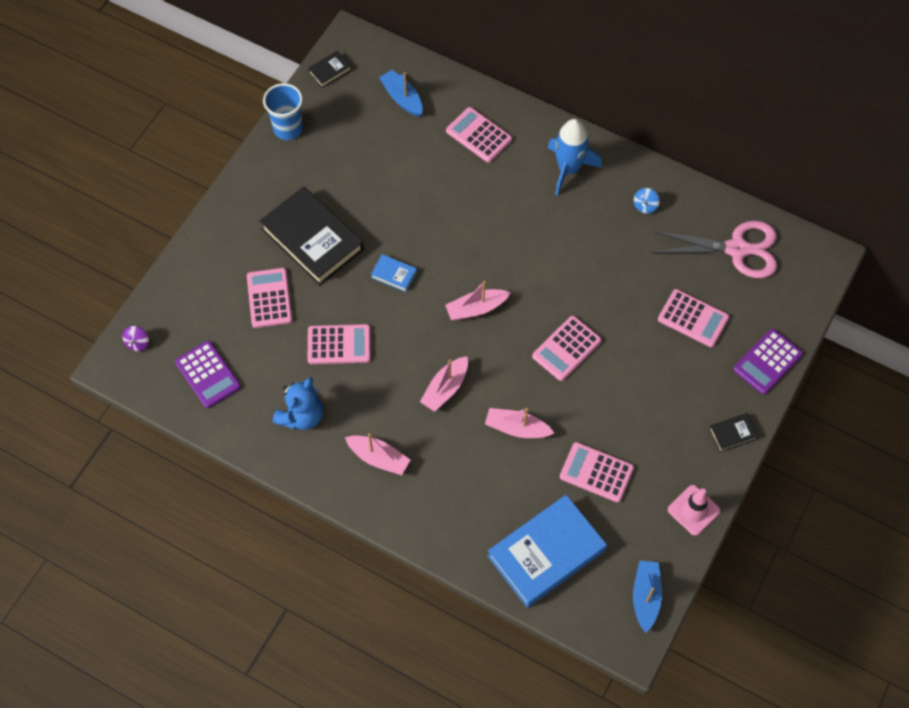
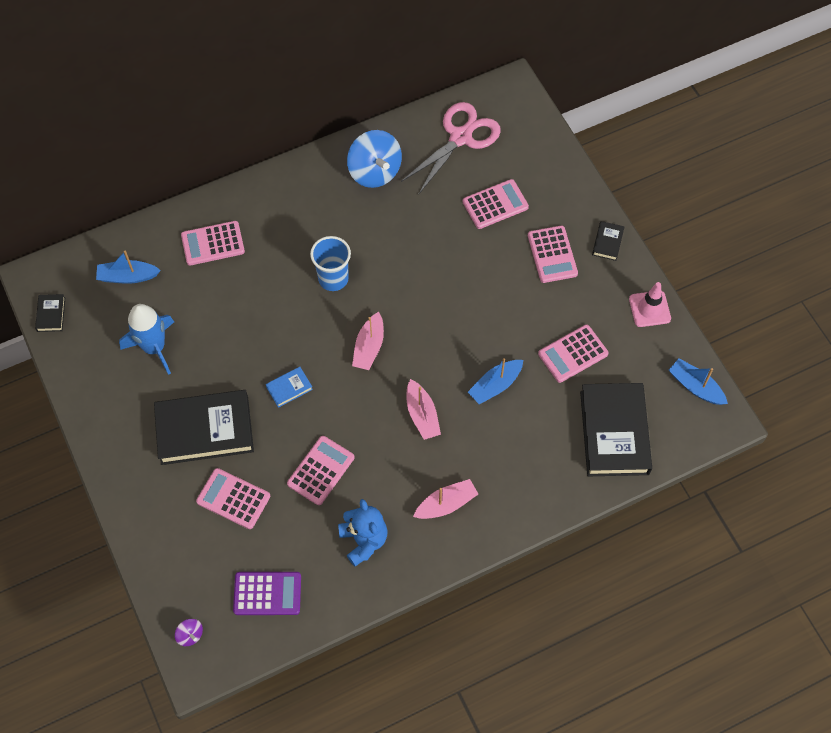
camera: 55 degrees left, 0 degrees up
(288, 128) = (79, 382): blue cup -> blue cup (333, 279)
(516, 428) = (495, 385): pink boat -> blue boat
(546, 553) = (614, 432): blue book -> black book
(566, 348) = (454, 306): pink calculator -> pink calculator (552, 254)
(568, 169) = (298, 201): blue rocket -> blue rocket (154, 347)
(645, 206) = (374, 171): blue spinning top -> blue spinning top, size x2.29
(767, 362) = (567, 181): purple calculator -> none

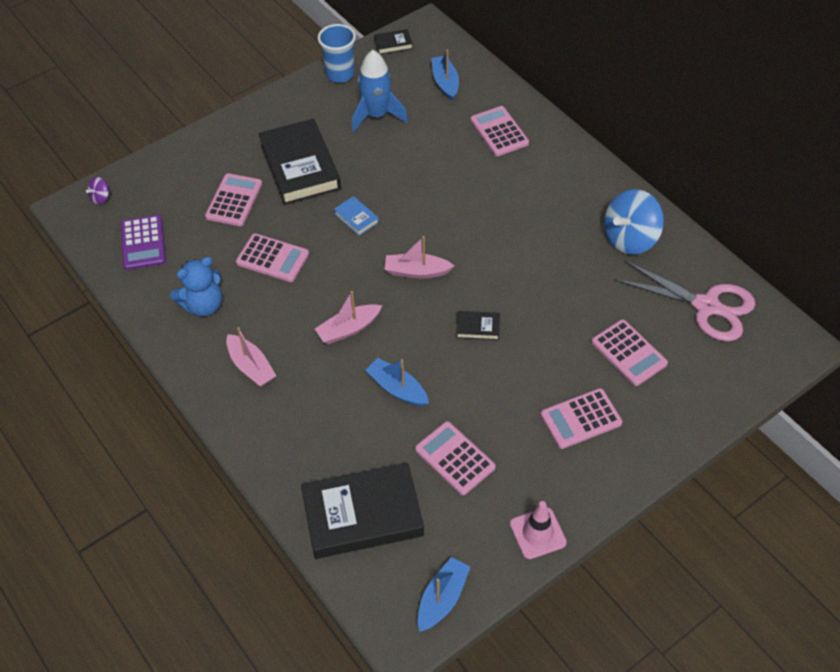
camera: 80 degrees right, 10 degrees down
(333, 279) = (488, 228): blue cup -> blue cup (340, 74)
(607, 242) = (617, 475): black book -> black book (478, 327)

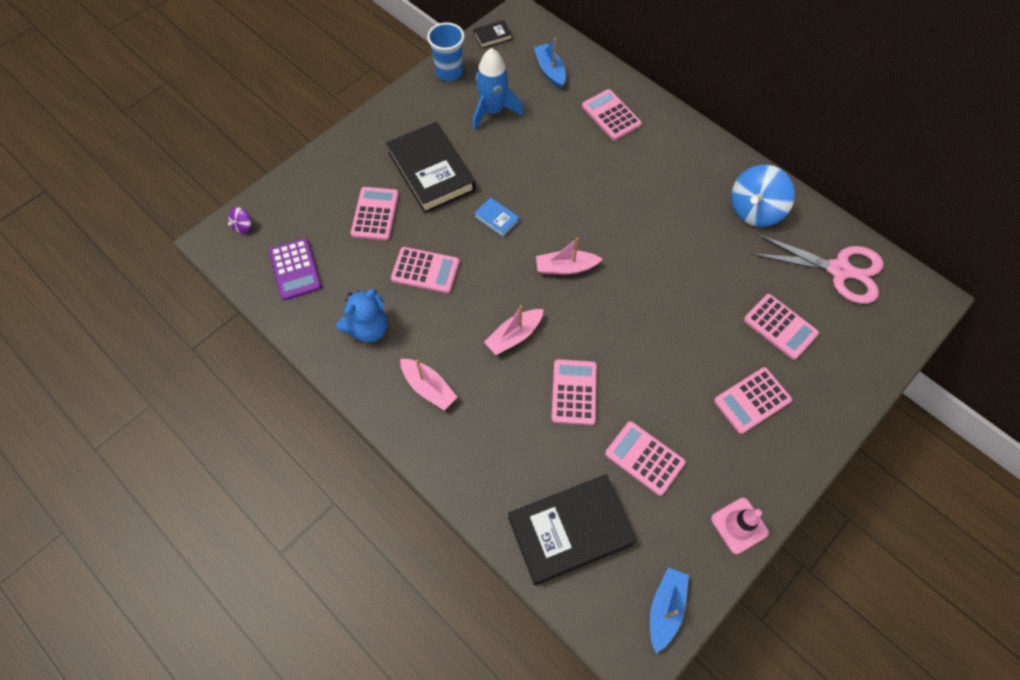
camera: 10 degrees left, 10 degrees up
(397, 388) = (574, 392): blue boat -> pink calculator
(478, 327) = (636, 318): black book -> none

